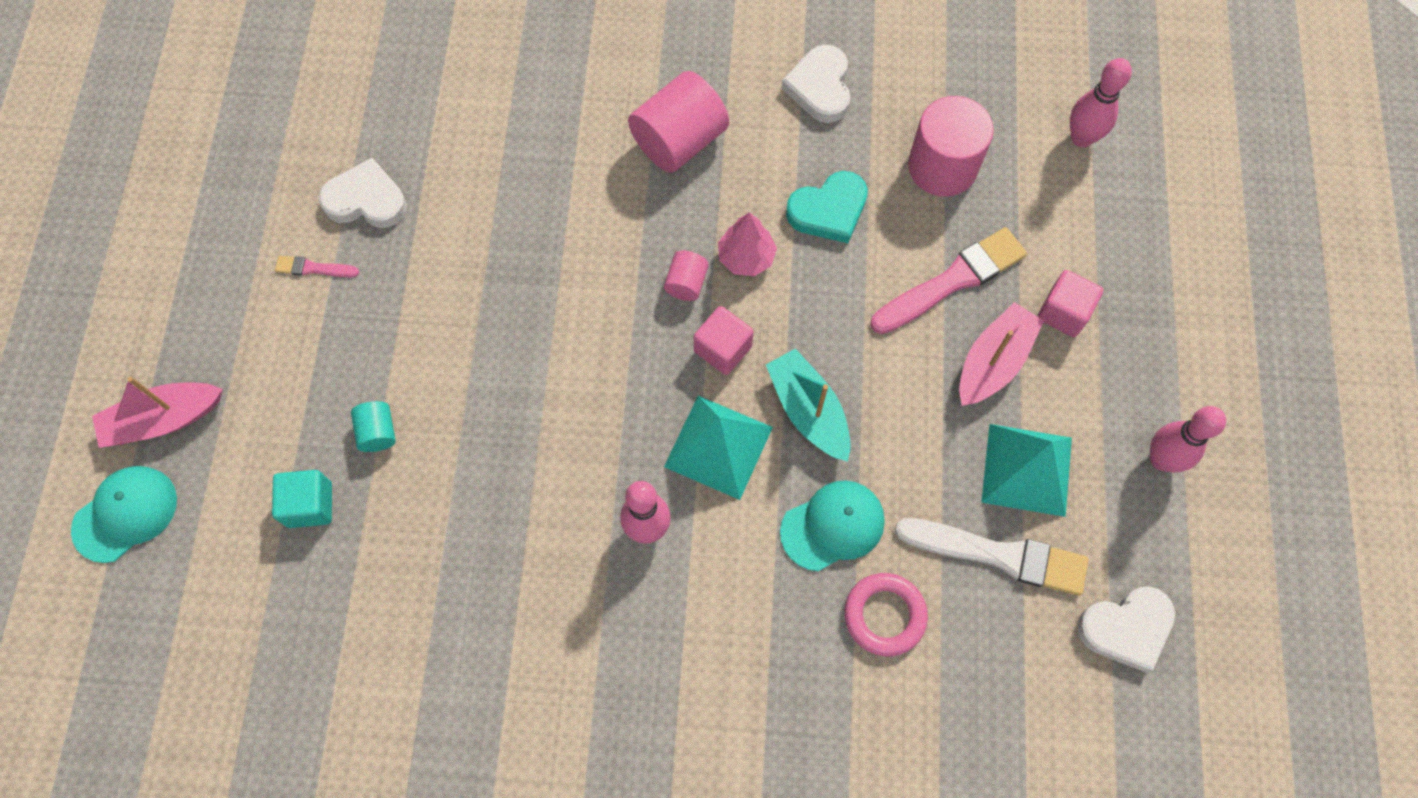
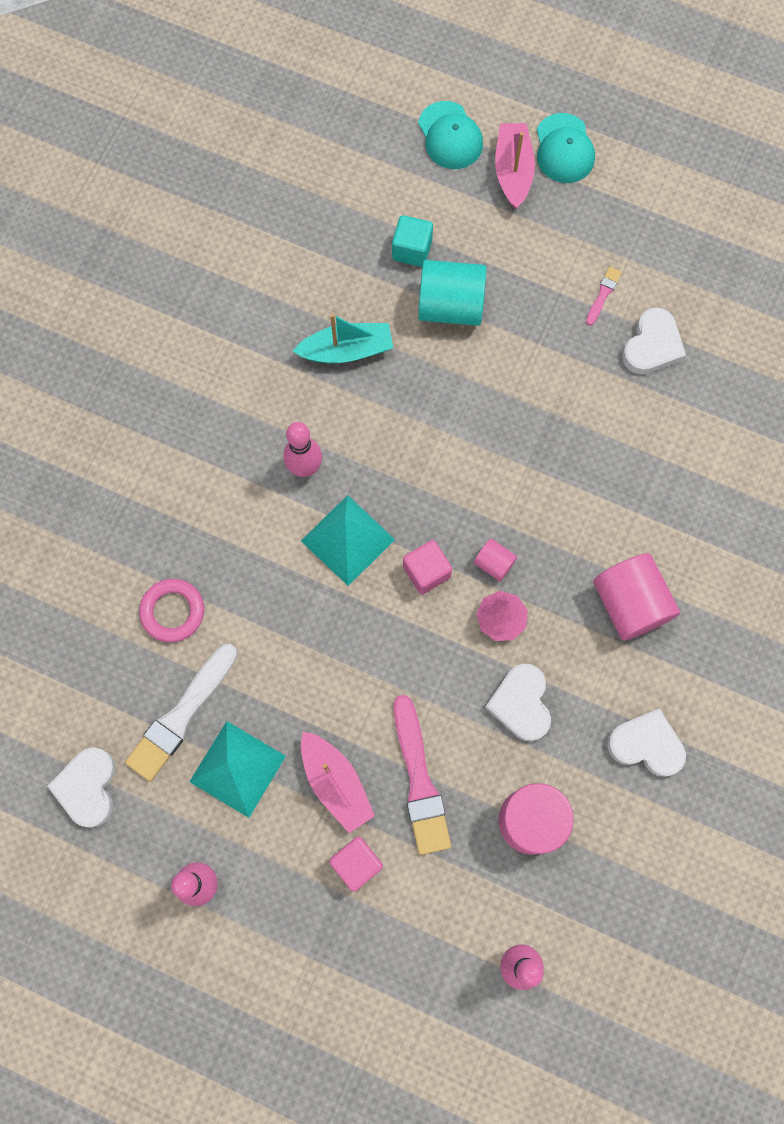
camera: 110 degrees right, 5 degrees up
(378, 432) = (450, 306): turquoise cylinder -> turquoise cylinder, size x2.02
(808, 411) = (350, 618): turquoise boat -> turquoise boat (346, 350)
(828, 210) = (521, 703): turquoise heart -> white heart
(832, 526) = (253, 600): turquoise cap -> turquoise cap (564, 149)

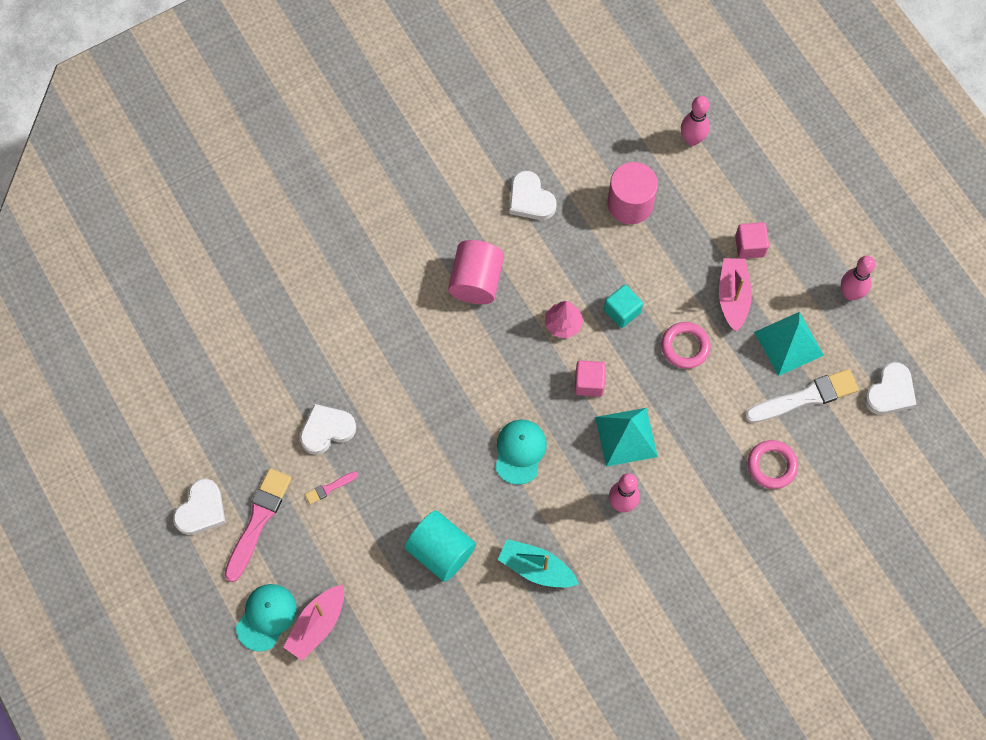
camera: 145 degrees left, 5 degrees down
(351, 684) = (685, 347): none -> pink ring
(412, 250) = (436, 613): turquoise cube -> turquoise cube (622, 311)
(419, 781) = (681, 266): pink brush -> pink brush (258, 520)
(450, 136) = (340, 687): turquoise cap -> turquoise cap (520, 452)
(494, 563) = (542, 360): pink cylinder -> none
(521, 703) = (588, 268): white heart -> white heart (201, 510)

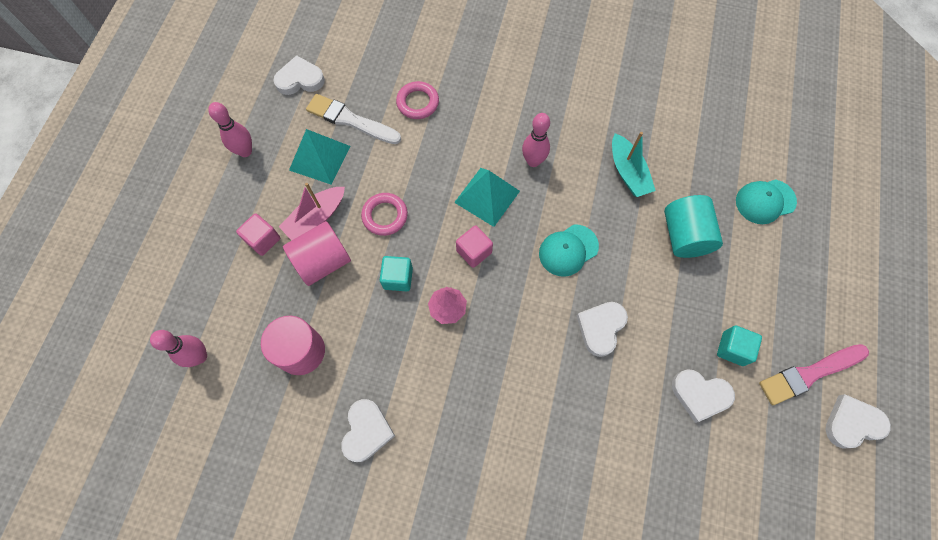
camera: 135 degrees left, 0 degrees up
(266, 617) = (851, 300): turquoise cap -> turquoise cap (765, 201)
(317, 625) = (815, 264): pink boat -> none
(329, 488) = (732, 349): pink brush -> turquoise cube
(439, 413) = (601, 328): none -> white heart
(476, 281) = (476, 404): pink cylinder -> pink cylinder (323, 261)

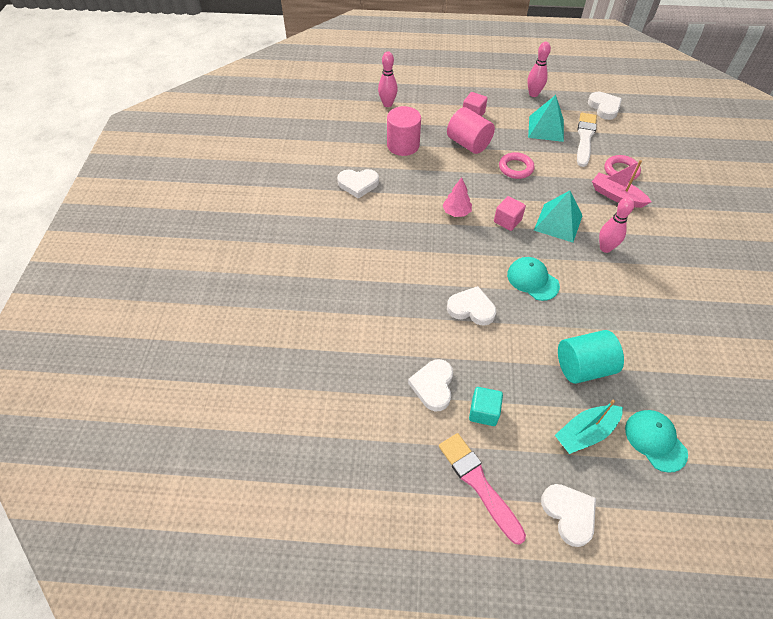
camera: 80 degrees right, 15 degrees down
(316, 218) = (499, 135): pink boat -> pink boat (616, 196)
(398, 278) = (470, 182): turquoise cube -> none
(628, 172) = (629, 317): turquoise boat -> turquoise boat (585, 433)
(852, 423) = (438, 525): white heart -> white heart (569, 514)

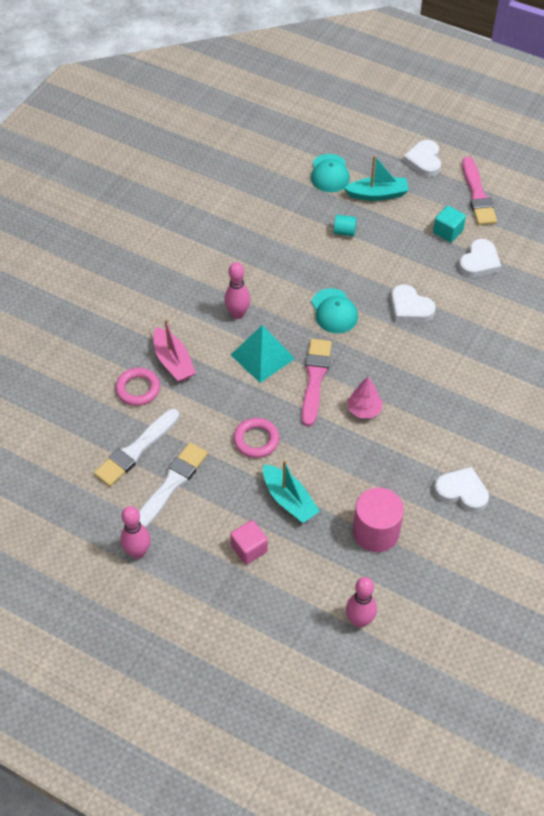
camera: 155 degrees left, 0 degrees up
(468, 144) = (289, 500): pink cylinder -> turquoise boat
(507, 221) = (315, 378): pink cube -> pink brush
(546, 128) = (171, 484): turquoise pyramid -> white brush
(583, 367) = (344, 232): turquoise cylinder -> turquoise cylinder, size x0.49
(604, 107) = (65, 488): white heart -> none

